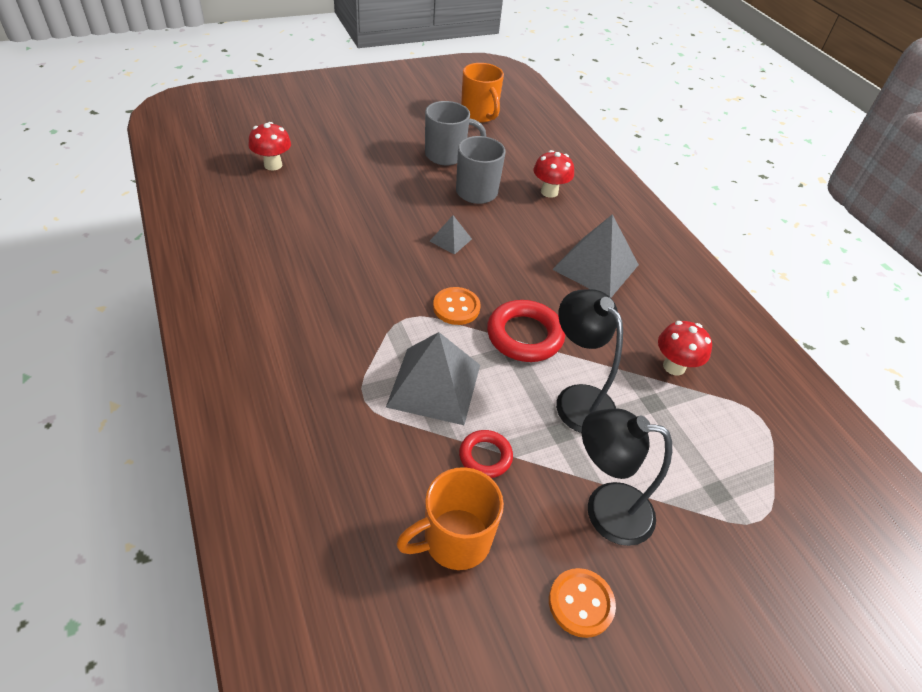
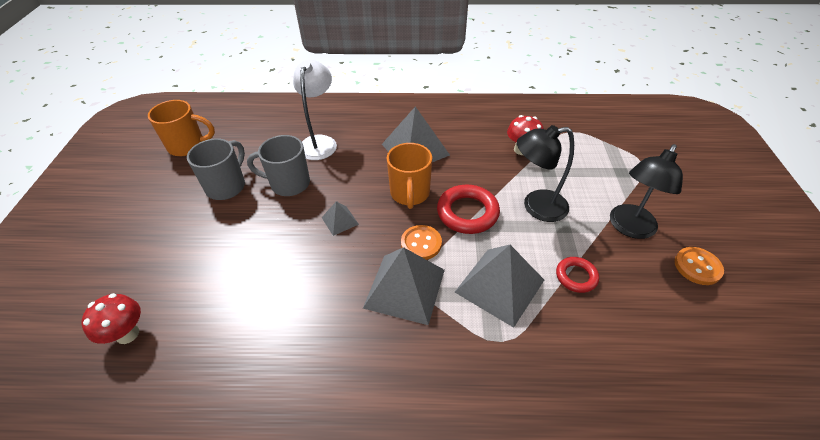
camera: 60 degrees left, 0 degrees up
(393, 309) = (404, 288): none -> grey pyramid
(454, 540) = (647, 320): orange mug -> orange mug (410, 194)
(549, 192) = (320, 142): red mushroom -> white lamp

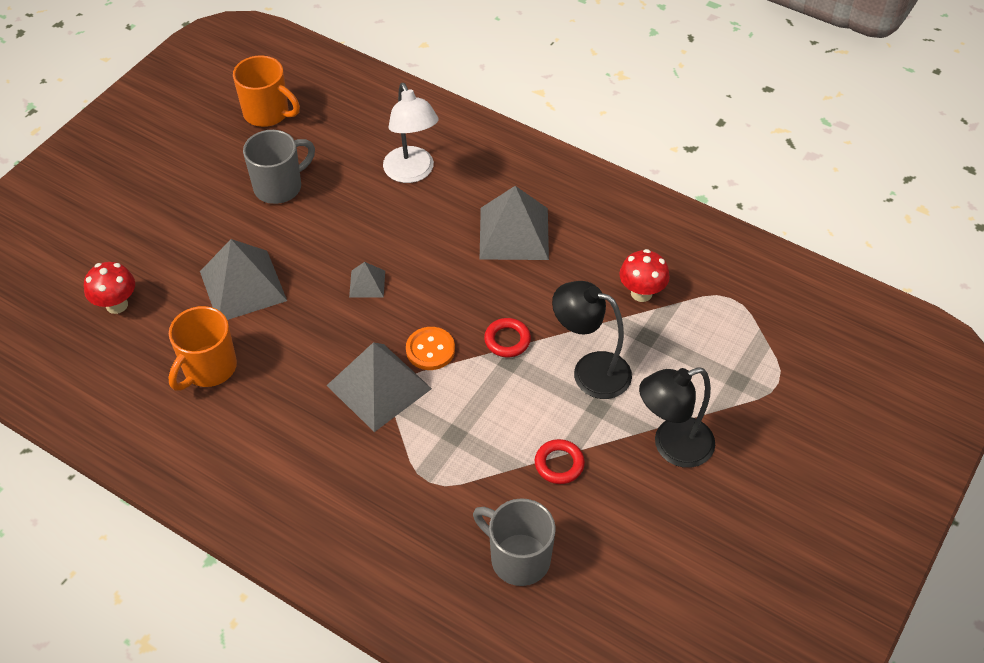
camera: 30 degrees right, 5 degrees up
(288, 184) = (344, 213): grey mug -> grey mug (518, 558)
(320, 142) = (412, 173): white lamp -> white lamp turned 120 degrees clockwise
(410, 194) = (463, 287): orange mug -> orange mug (208, 368)
(467, 213) = (507, 340): red ring -> red ring, size x0.59
(500, 285) = (473, 432): grey pyramid -> grey pyramid (243, 286)
(697, 267) = (702, 523): orange button -> none

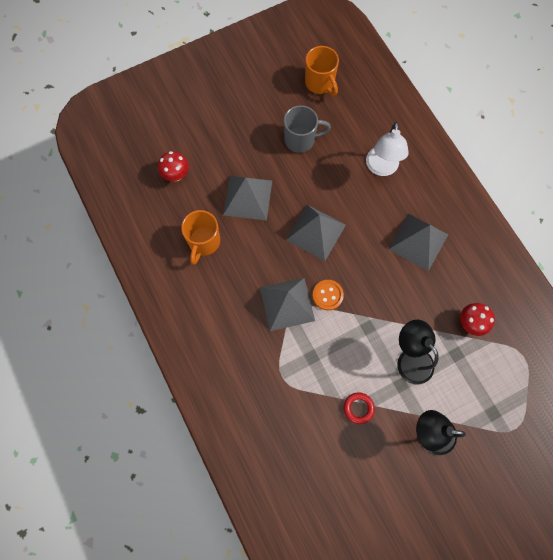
camera: 30 degrees right, 20 degrees up
(208, 368) = (204, 242): orange mug -> orange mug turned 45 degrees counterclockwise
(367, 283) = (315, 232): grey pyramid -> grey pyramid, size x2.06
(507, 340) = (374, 312): red ring -> none
(518, 558) = (304, 452): grey mug -> none

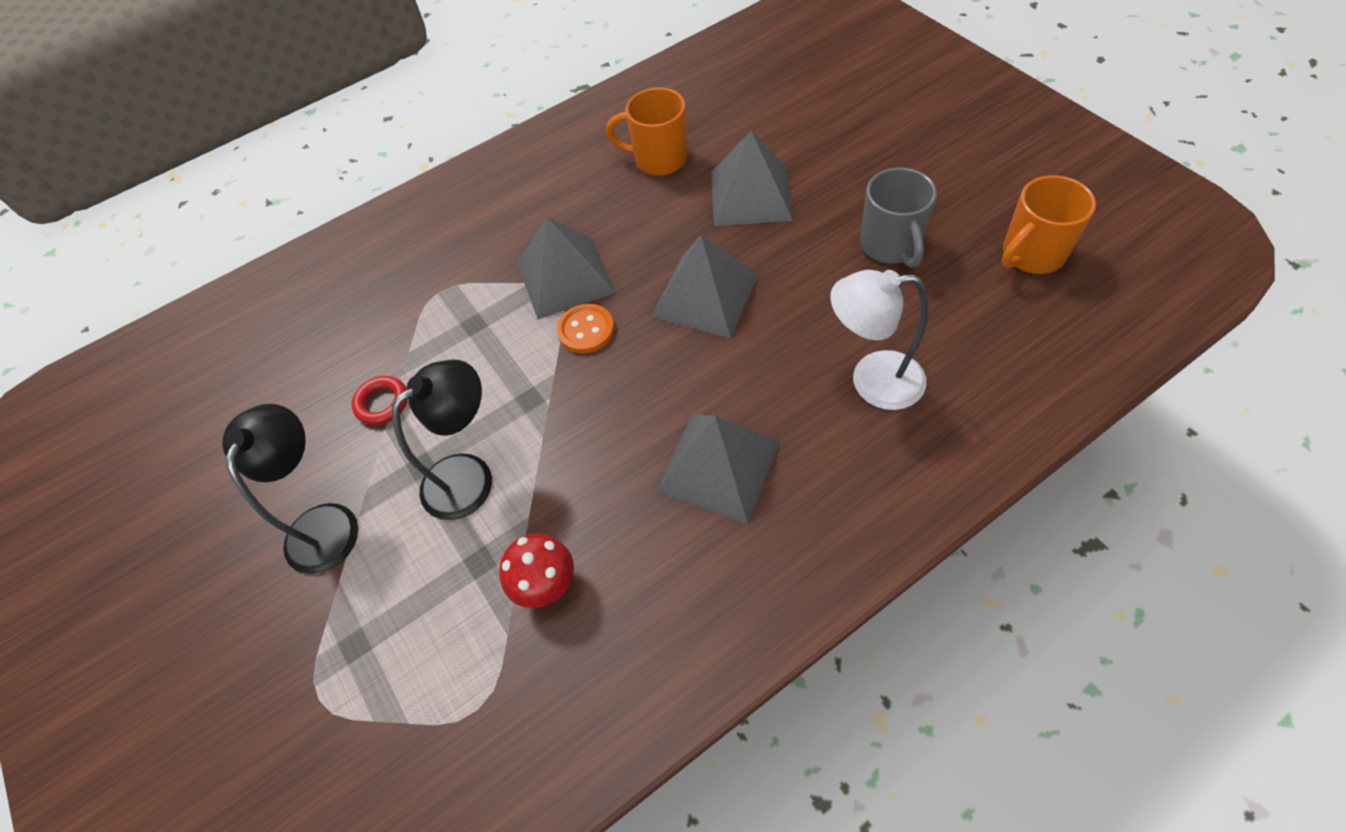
camera: 90 degrees right, 15 degrees down
(176, 175) = (767, 108): red mushroom -> none

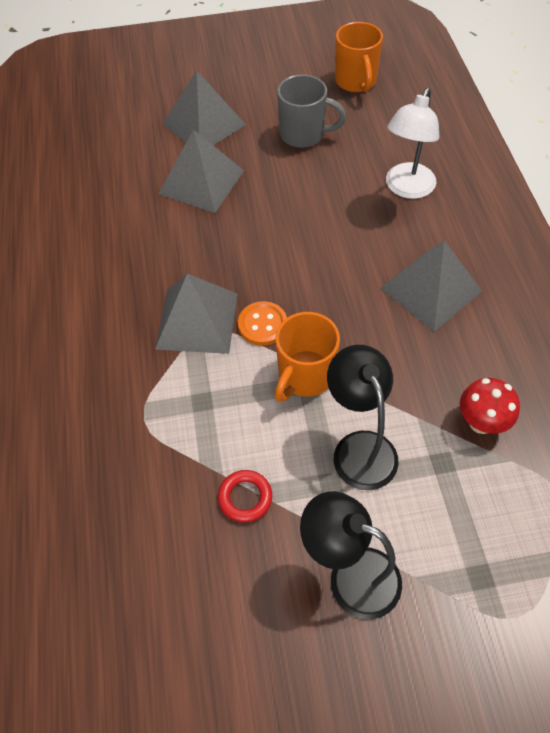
camera: 70 degrees left, 0 degrees up
(658, 159) = (116, 218): orange mug -> orange mug (305, 376)
(705, 295) = (279, 242): grey pyramid -> grey pyramid (204, 124)

